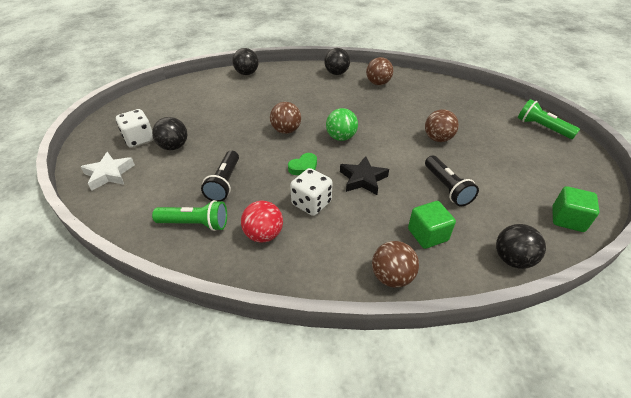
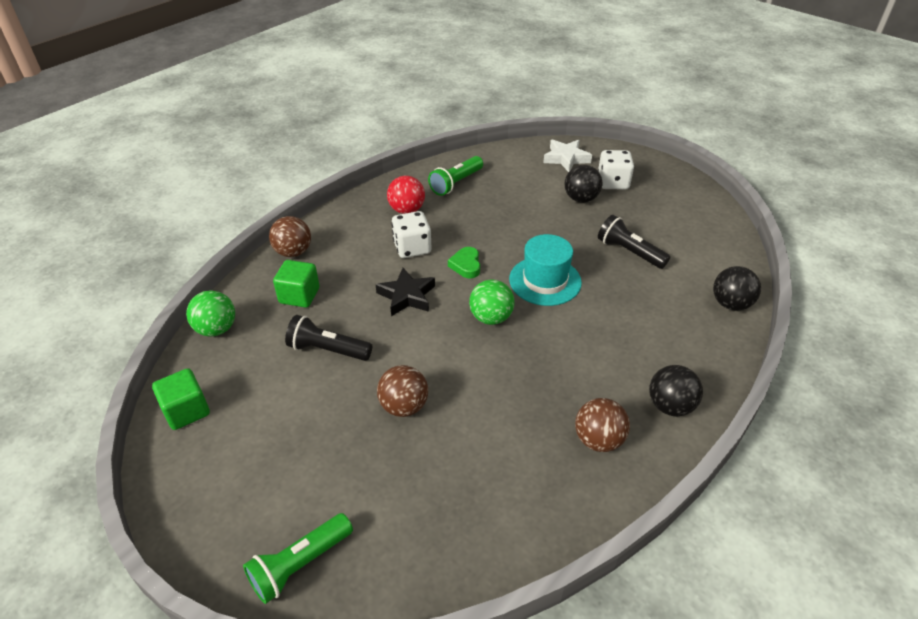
camera: 125 degrees right, 0 degrees up
(224, 183) = (492, 211): black flashlight -> black flashlight (629, 252)
(286, 130) = (545, 281): brown ball -> turquoise hat
(512, 259) = (216, 329): black ball -> green ball
(542, 128) = (300, 564): green flashlight -> green flashlight turned 150 degrees clockwise

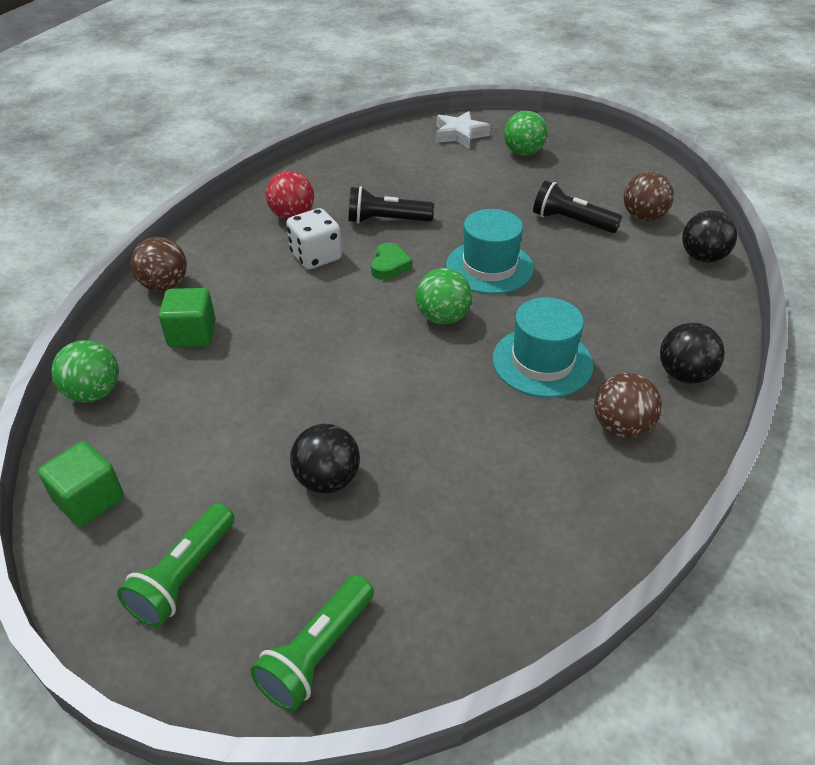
camera: 15 degrees left, 0 degrees up
(327, 350) = (254, 390): black flashlight -> black flashlight (386, 220)
(404, 406) = (377, 436): brown ball -> brown ball (643, 217)
(407, 296) = (330, 311): black star -> none
(456, 183) = (341, 178): green flashlight -> green flashlight (184, 576)
(466, 265) = (389, 265): green heart -> green heart turned 150 degrees counterclockwise
(556, 371) = (542, 362): none -> turquoise hat
(581, 199) = (494, 174): black ball -> black ball (327, 480)
(613, 183) = (523, 152): white dice -> green ball

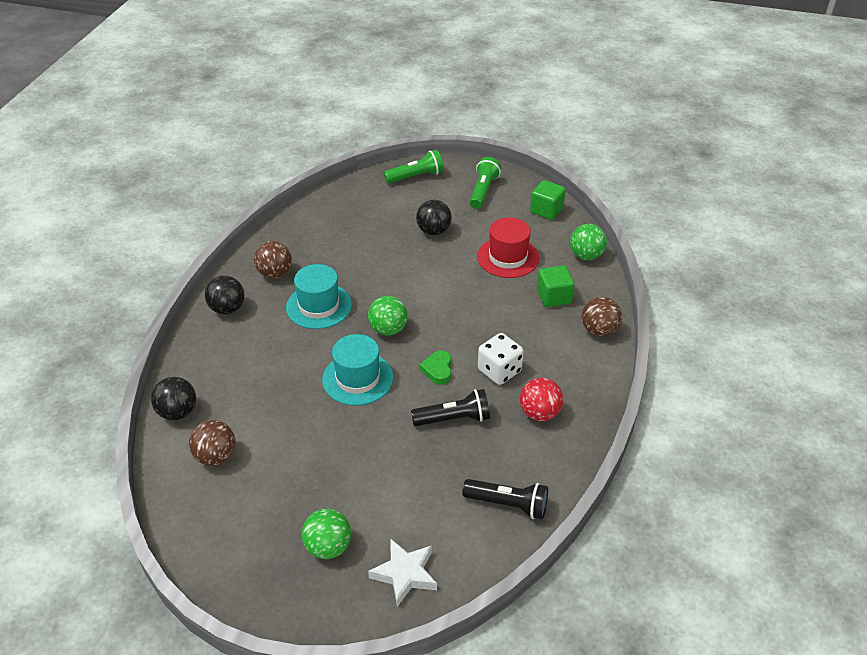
camera: 170 degrees right, 0 degrees up
(222, 406) = (508, 257): none -> red hat
(317, 653) = (416, 176): green flashlight -> green flashlight turned 45 degrees clockwise
(571, 222) = (285, 440): black flashlight -> black flashlight (508, 504)

